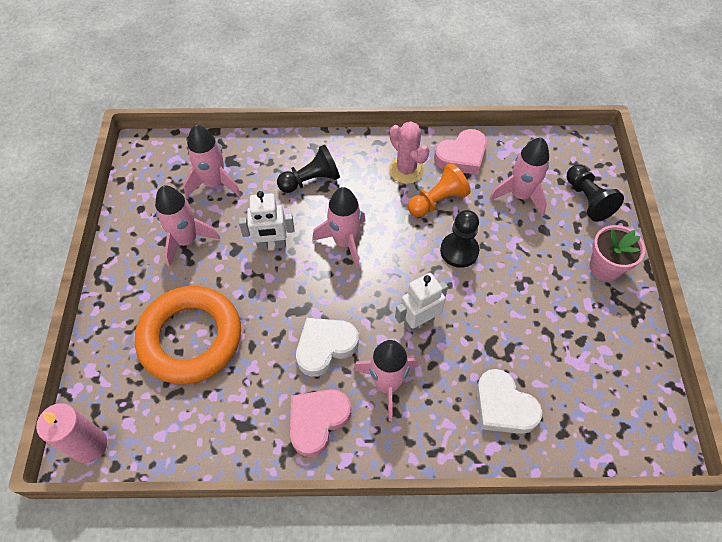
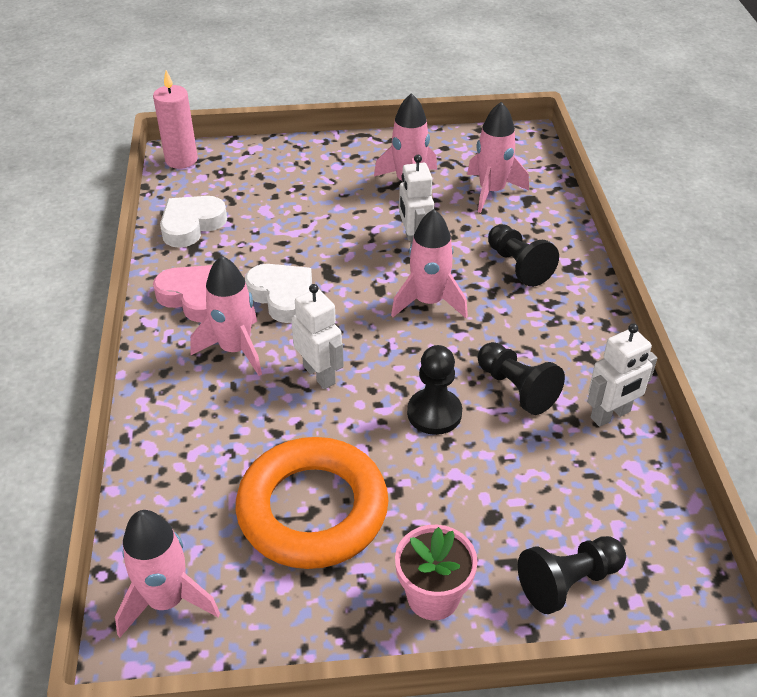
camera: 85 degrees right, 15 degrees down
(191, 338) = (290, 201): orange ring -> orange ring (312, 509)
(406, 170) = (563, 354): pink cactus -> none
(437, 201) = (516, 388): orange pawn -> black pawn
(462, 156) = (611, 415): pink heart -> white robot
(503, 406) = (202, 459): white heart -> white heart (191, 225)
(520, 195) = (553, 487): pink rocket -> pink rocket (167, 600)

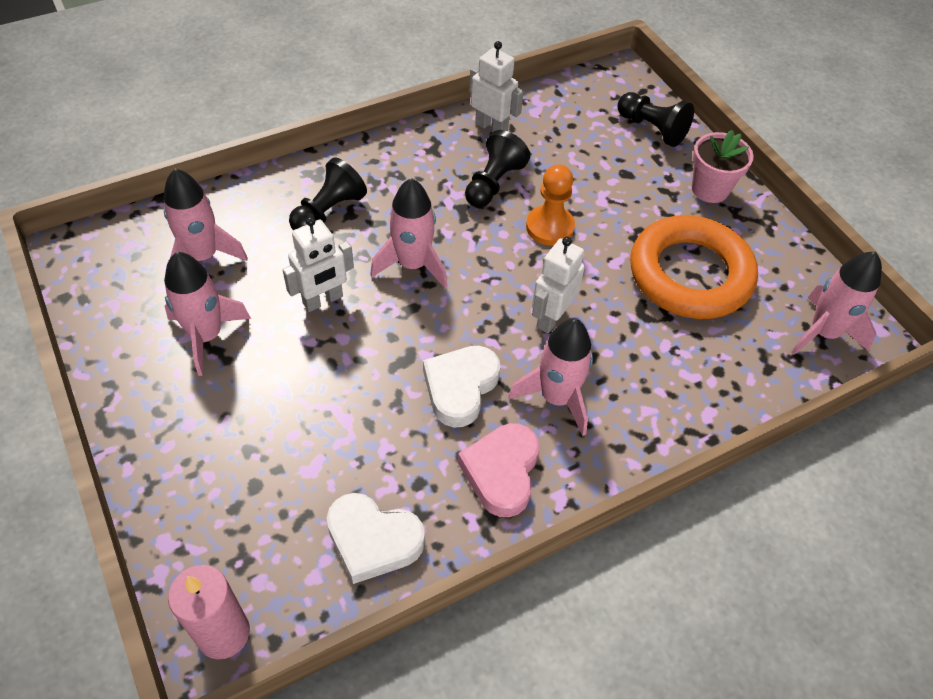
camera: 115 degrees left, 10 degrees up
(434, 413) = (550, 227): black pawn -> orange pawn

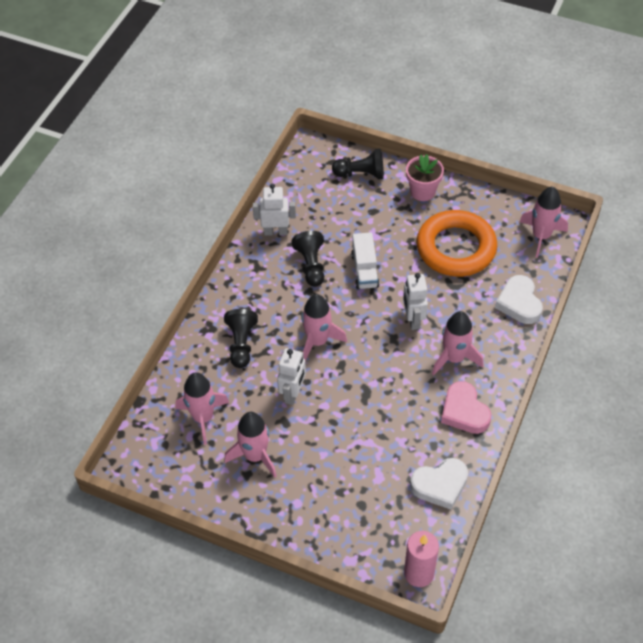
camera: 35 degrees left, 0 degrees up
(460, 388) = (406, 387): white heart -> white heart (519, 303)
(550, 227) = (365, 270): orange pawn -> white truck

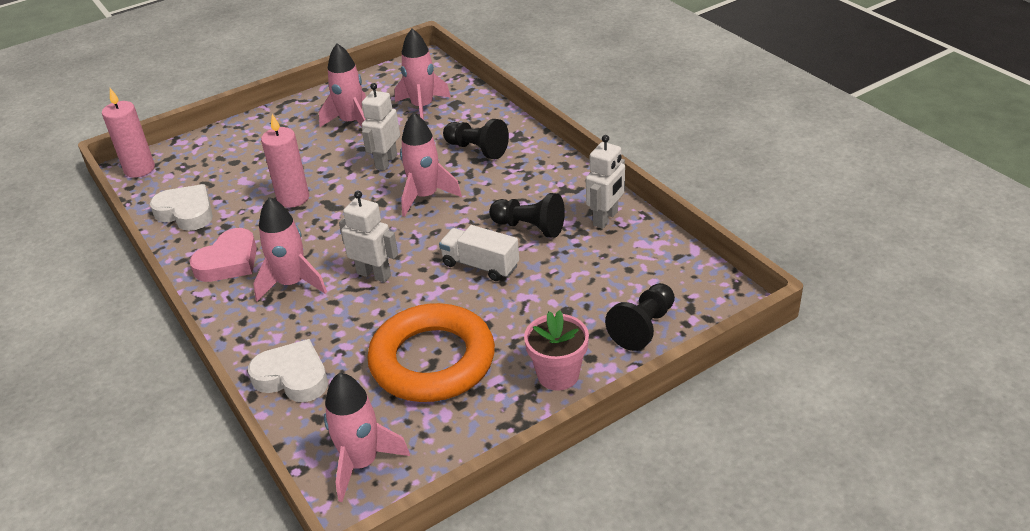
camera: 125 degrees right, 15 degrees down
(293, 393) = (386, 162): white robot -> white robot turned 60 degrees clockwise
(375, 424) = (293, 198): none -> pink candle
(440, 485) = (186, 212): white heart -> white heart turned 105 degrees clockwise
(464, 411) = (229, 262): pink heart -> pink heart turned 120 degrees clockwise

